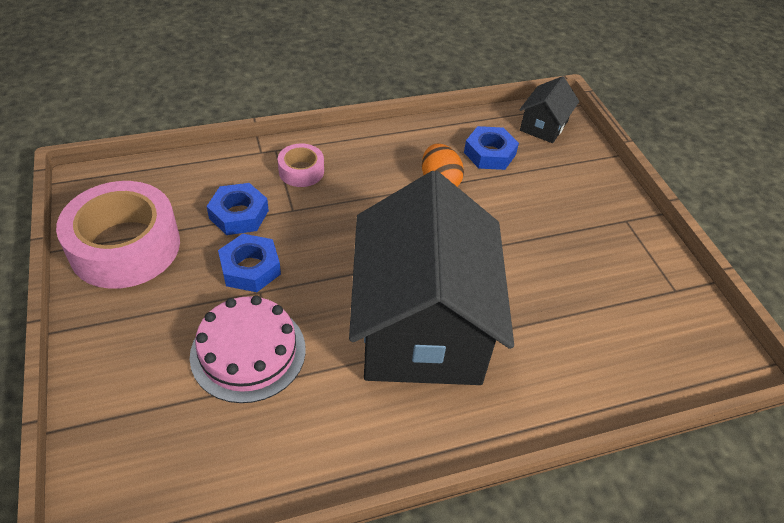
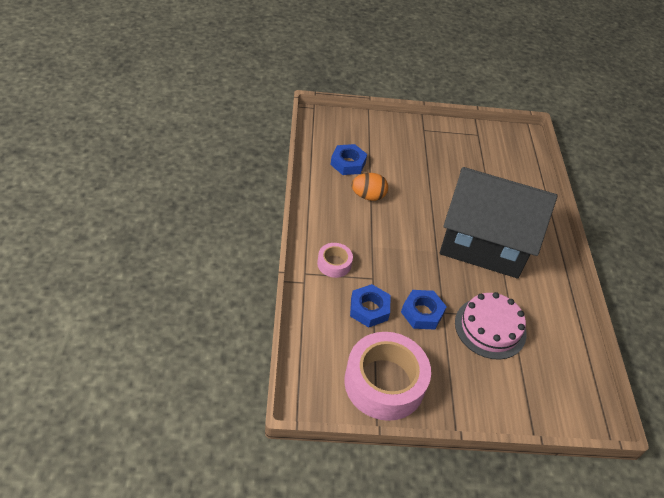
camera: 75 degrees left, 0 degrees up
(543, 126) = (329, 128): black house -> none

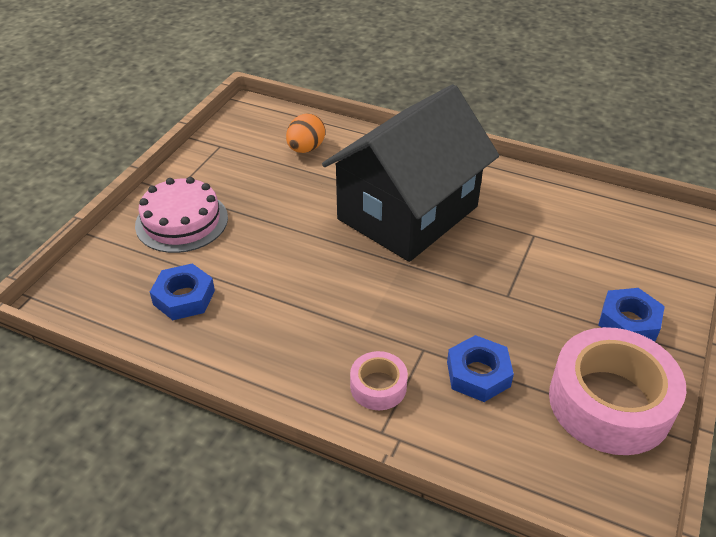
camera: 60 degrees left, 5 degrees down
(368, 196) = (265, 298): orange egg -> orange egg (306, 149)
(422, 313) = (502, 317): blue nut -> blue nut (629, 322)
(490, 328) = (545, 260): pink cake -> pink cake (181, 221)

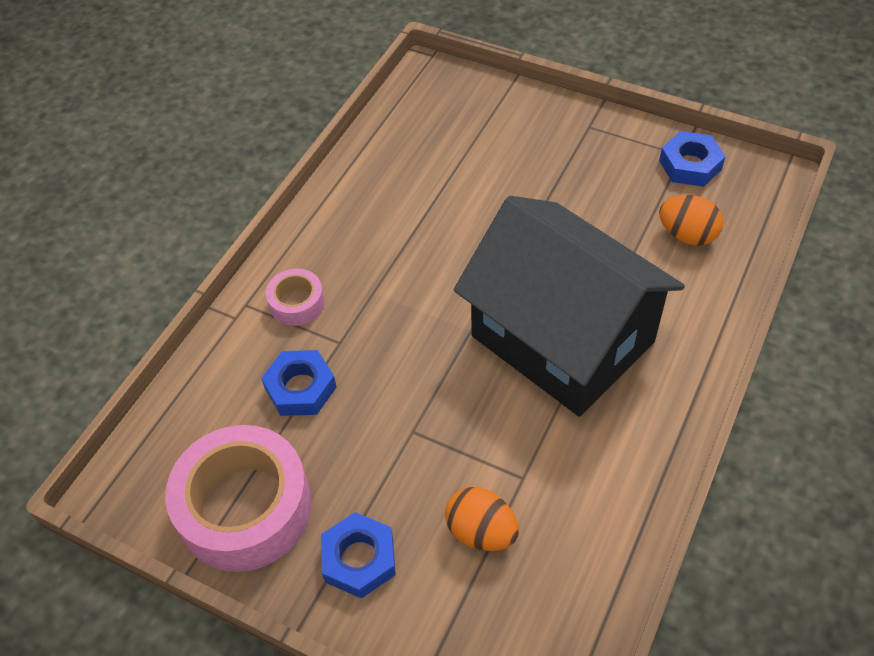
camera: 95 degrees right, 10 degrees up
(181, 221) = (539, 138): pink cake -> none
(184, 297) = (425, 153): blue nut -> blue nut (690, 165)
(583, 255) = (481, 531): none -> orange egg

